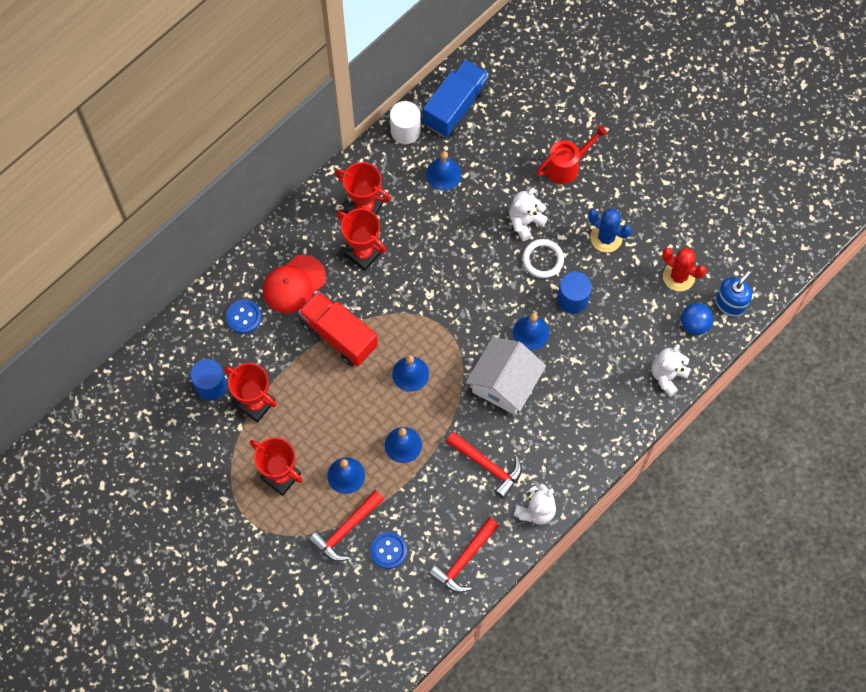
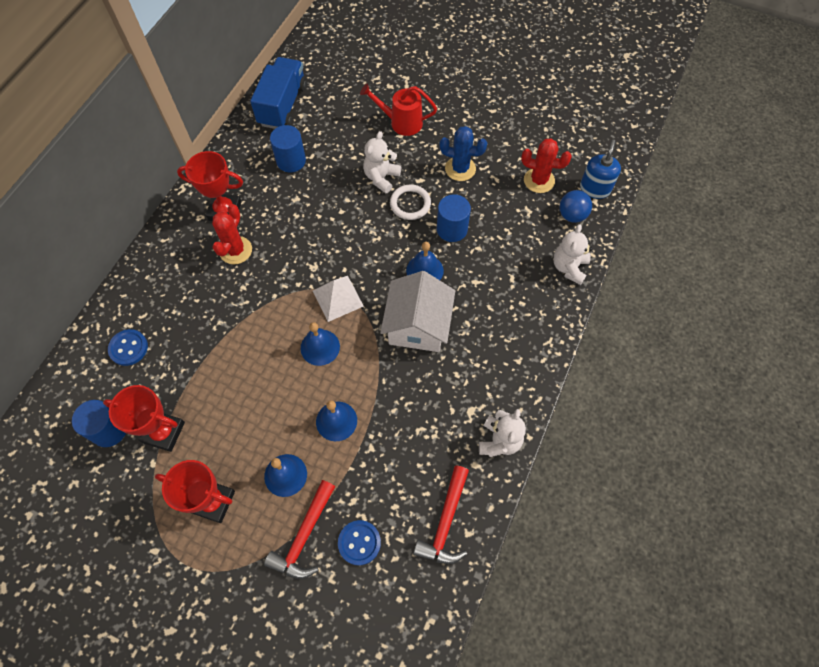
camera: 20 degrees left, 5 degrees down
(294, 284) = (173, 300): red cap -> none
(339, 335) = (234, 334): red truck -> none
(363, 253) = (235, 250): red trophy -> red cactus
(405, 130) = (243, 136): white cylinder -> none
(441, 333) = (338, 298): none -> white pyramid
(443, 174) = (291, 161): blue bell -> blue cylinder
(488, 466) = (432, 412): red hammer -> none
(567, 166) = (401, 122): red watering can -> red watering can turned 120 degrees counterclockwise

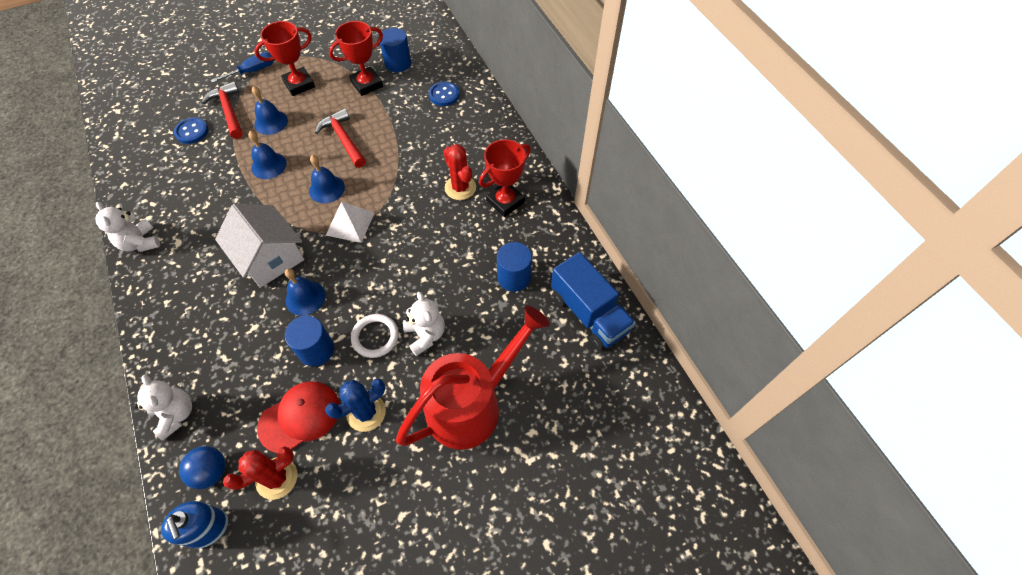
camera: 130 degrees right, 5 degrees down
(229, 576) = (253, 71): none -> blue screwdriver
(401, 122) = (473, 403): red watering can -> red watering can, size x1.77
(445, 522) = (143, 177): red hammer -> red hammer (343, 139)
(498, 200) = (300, 417): none -> red cap

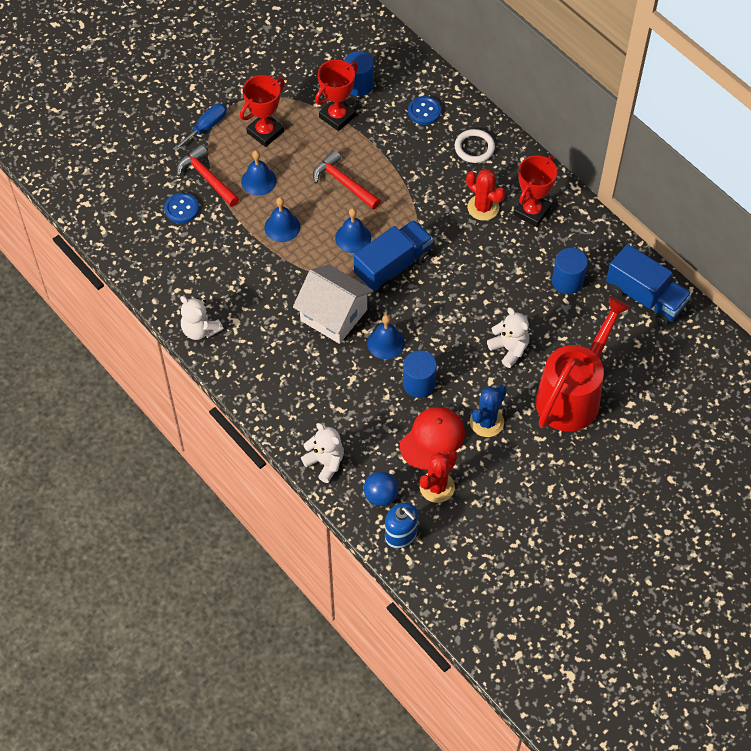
camera: 15 degrees left, 0 degrees up
(350, 223) = (393, 266): white pyramid -> blue truck
(375, 337) = (465, 361): white ring -> white ring (474, 148)

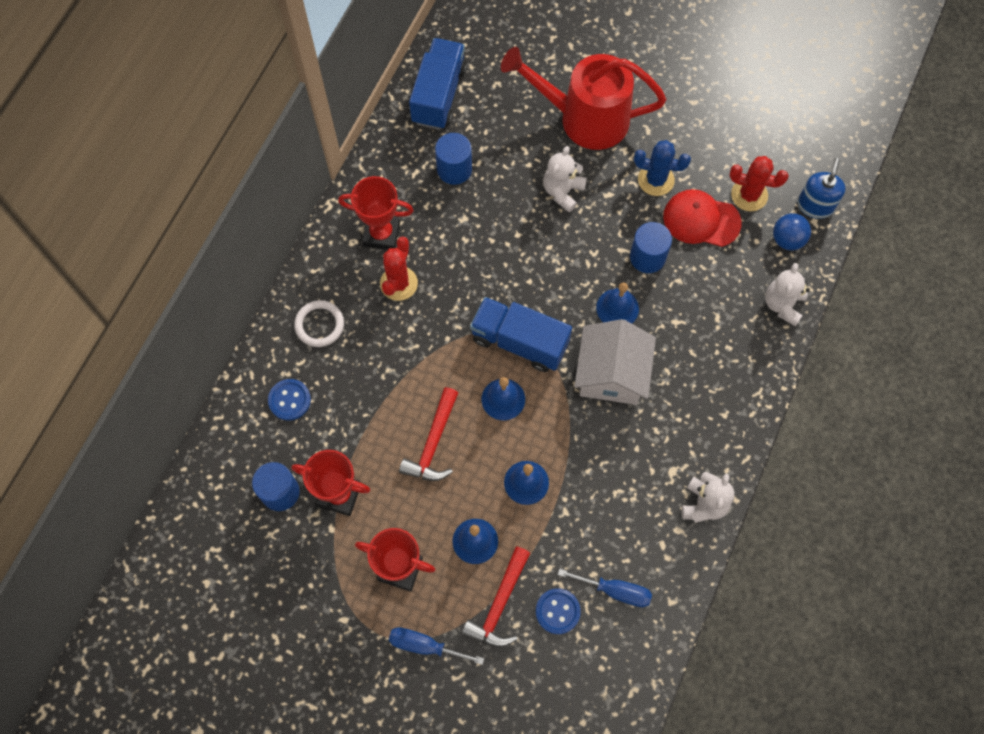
camera: 115 degrees left, 10 degrees up
(174, 248) = (615, 591): none -> blue screwdriver

